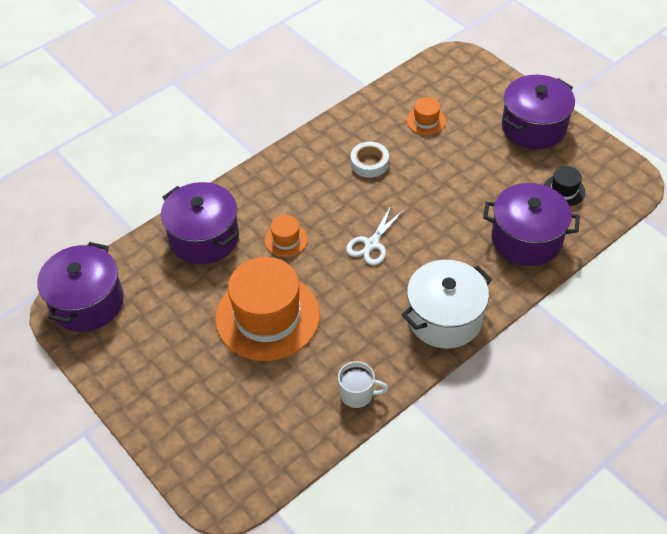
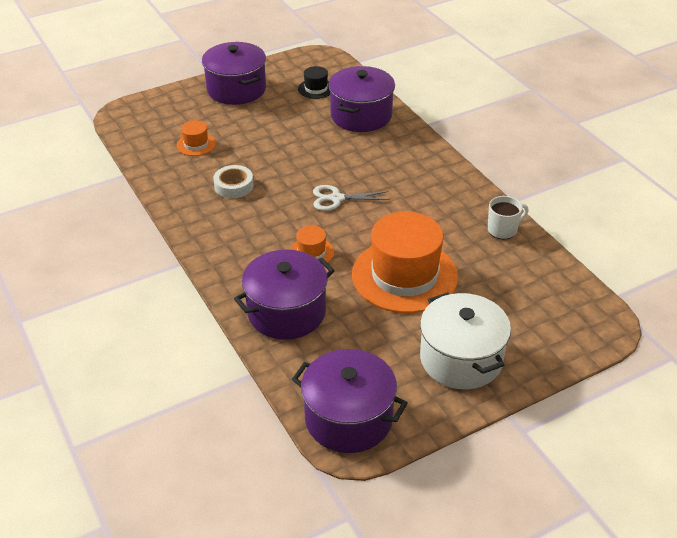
camera: 80 degrees left, 10 degrees down
(358, 394) = (503, 230): white mug -> white mug turned 45 degrees clockwise
(371, 244) = (336, 198): white scissors -> white scissors turned 135 degrees clockwise
(444, 318) = (432, 170): white pot -> white pot (461, 359)

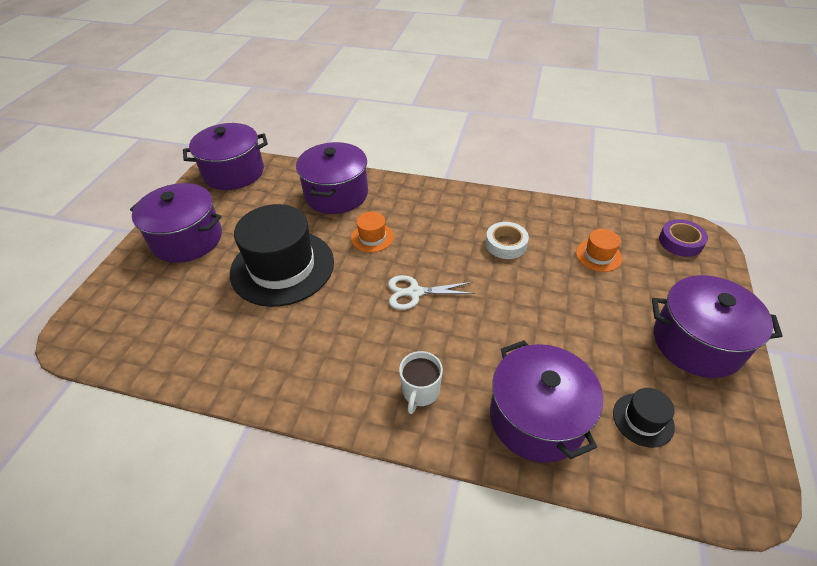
camera: 135 degrees right, 5 degrees up
(138, 119) = (680, 242): none -> purple tape
(336, 198) = (415, 292): white scissors -> white scissors turned 135 degrees counterclockwise
(404, 275) = (282, 267): orange hat -> black hat
(461, 359) = (187, 239): white pot -> purple pot
(503, 230) = (230, 372): white mug -> white mug (420, 392)

